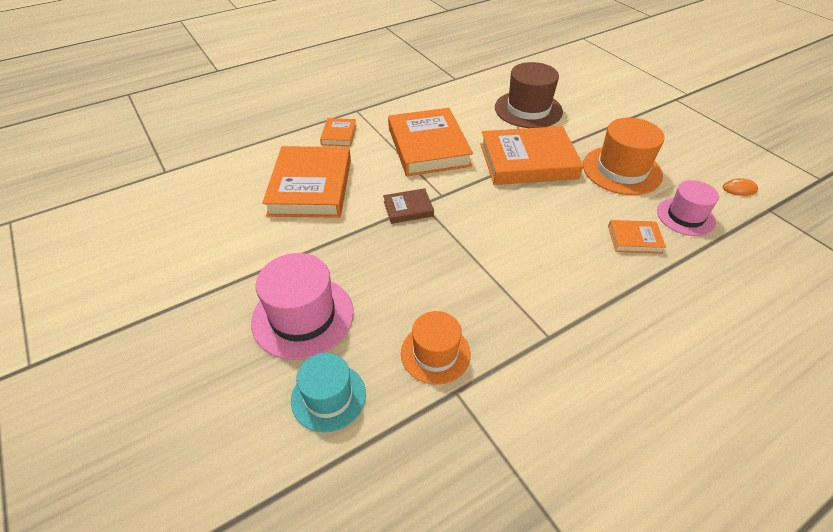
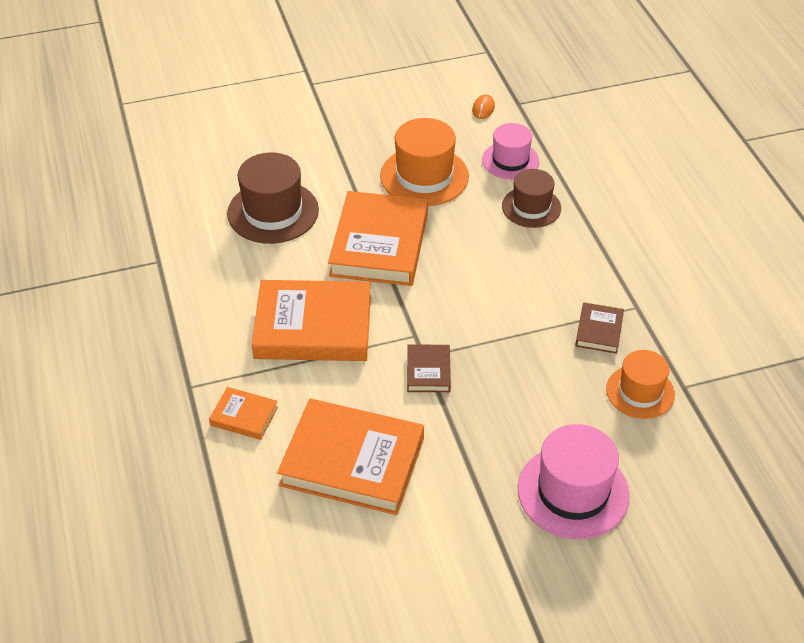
camera: 75 degrees left, 0 degrees up
(328, 397) = (675, 481): turquoise hat -> none
(502, 310) = (599, 331): none -> brown book
(634, 239) = (531, 207): orange book -> brown hat

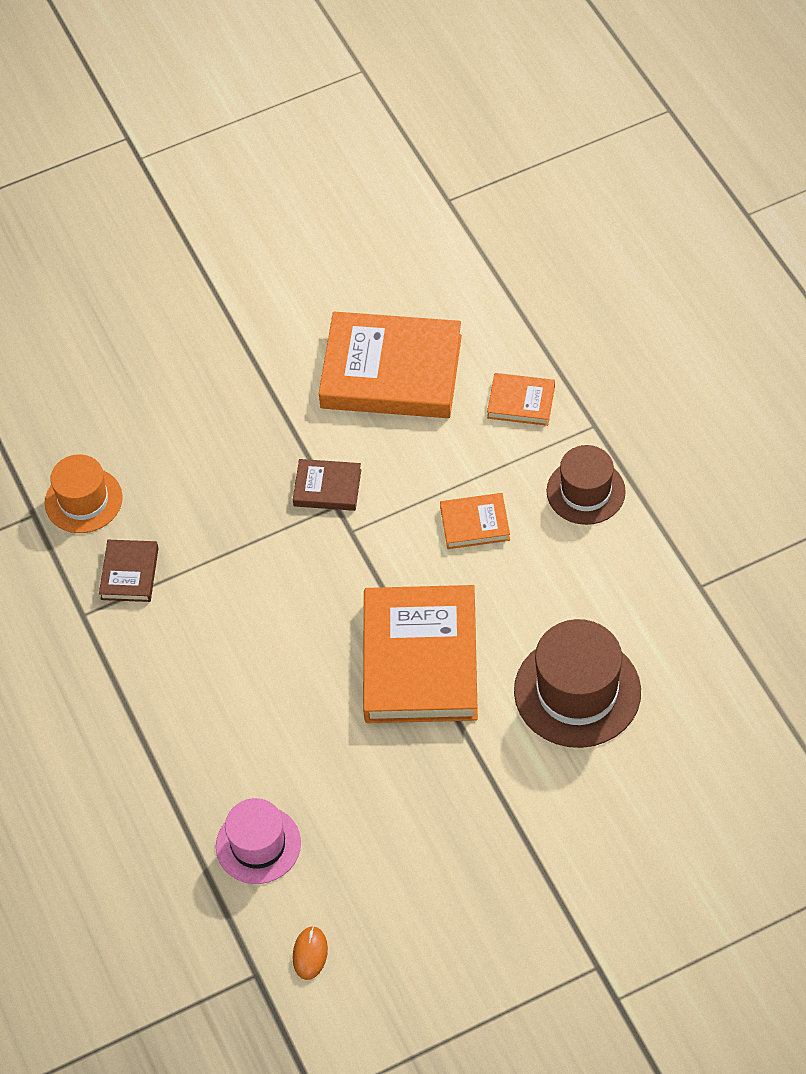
camera: 175 degrees right, 10 degrees up
(313, 327) = (475, 524): orange book -> orange book, size x0.47
(424, 176) = (380, 792): orange hat -> none
(428, 371) = (327, 488): brown book -> brown book turned 75 degrees counterclockwise
(531, 207) = (222, 758): brown hat -> brown hat (585, 491)
(573, 492) = (158, 377): pink hat -> none

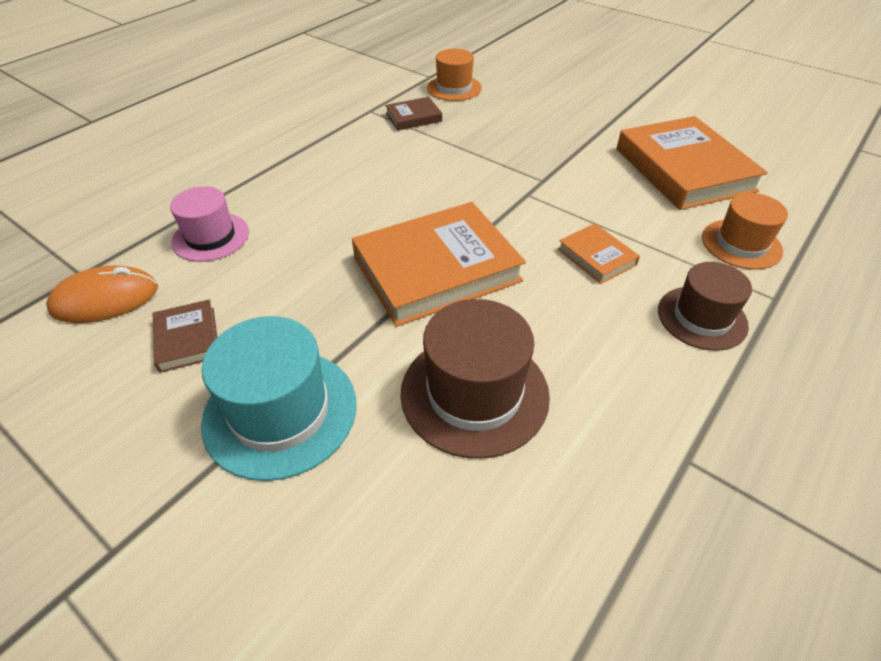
camera: 60 degrees right, 10 degrees down
(310, 953) = (105, 299): orange mouse -> orange mouse, size x1.90
(327, 488) = (554, 172): brown book -> brown book (187, 339)
(521, 402) = (741, 244): orange book -> orange hat
(526, 833) = (280, 412): none -> turquoise hat

